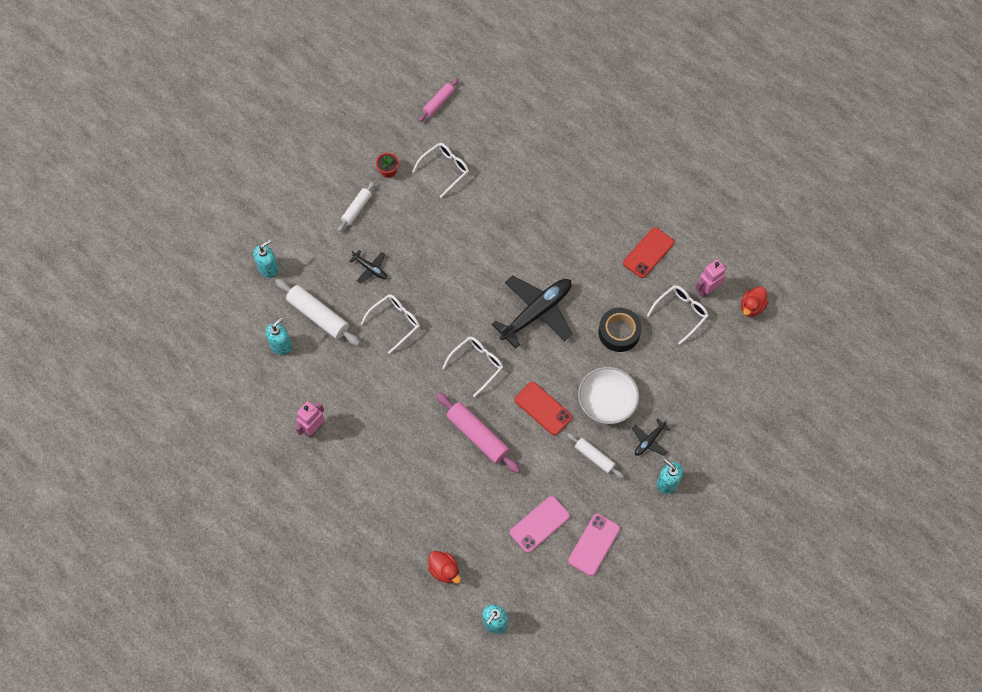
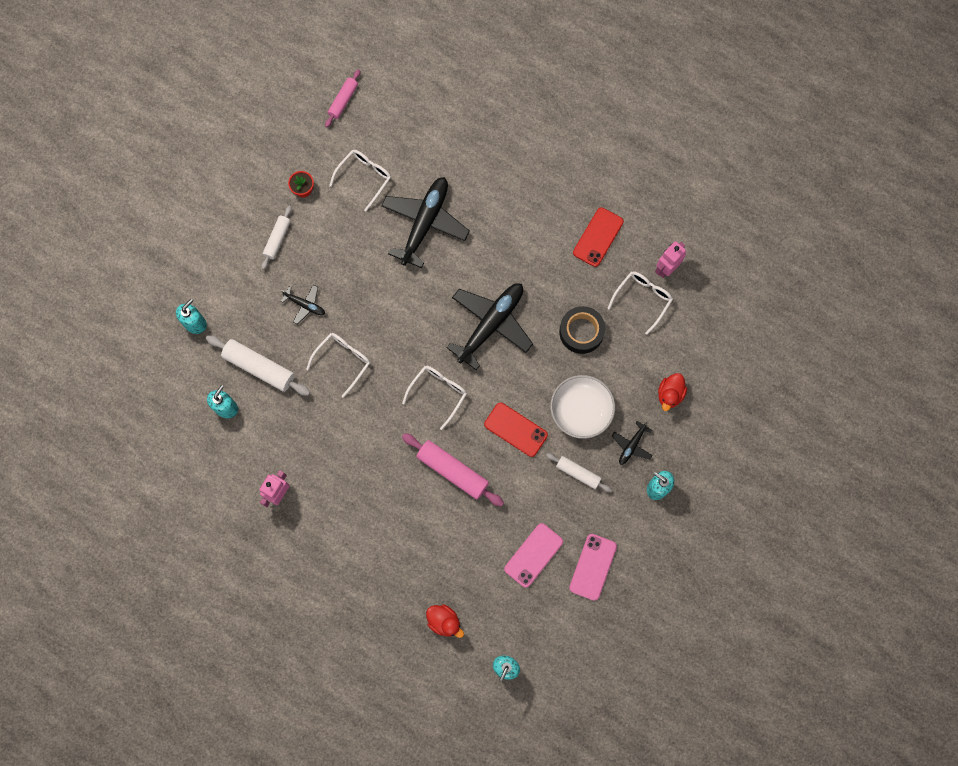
camera: 10 degrees left, 10 degrees up
(492, 216) = (425, 223): none -> black plane
(751, 307) = (715, 280): red duck -> red duck (670, 394)

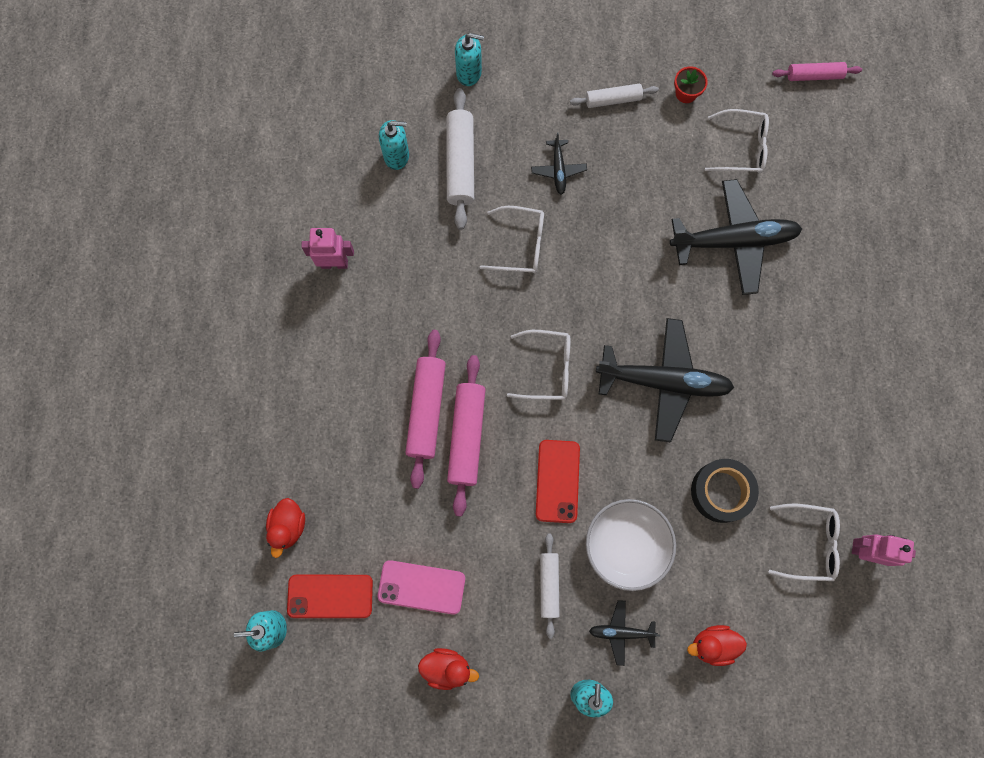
camera: 60 degrees right, 0 degrees up
(419, 487) = (426, 410): none -> pink rolling pin
(593, 567) = (447, 667): pink phone -> red duck
(598, 237) = (849, 446): red phone -> red phone (330, 596)

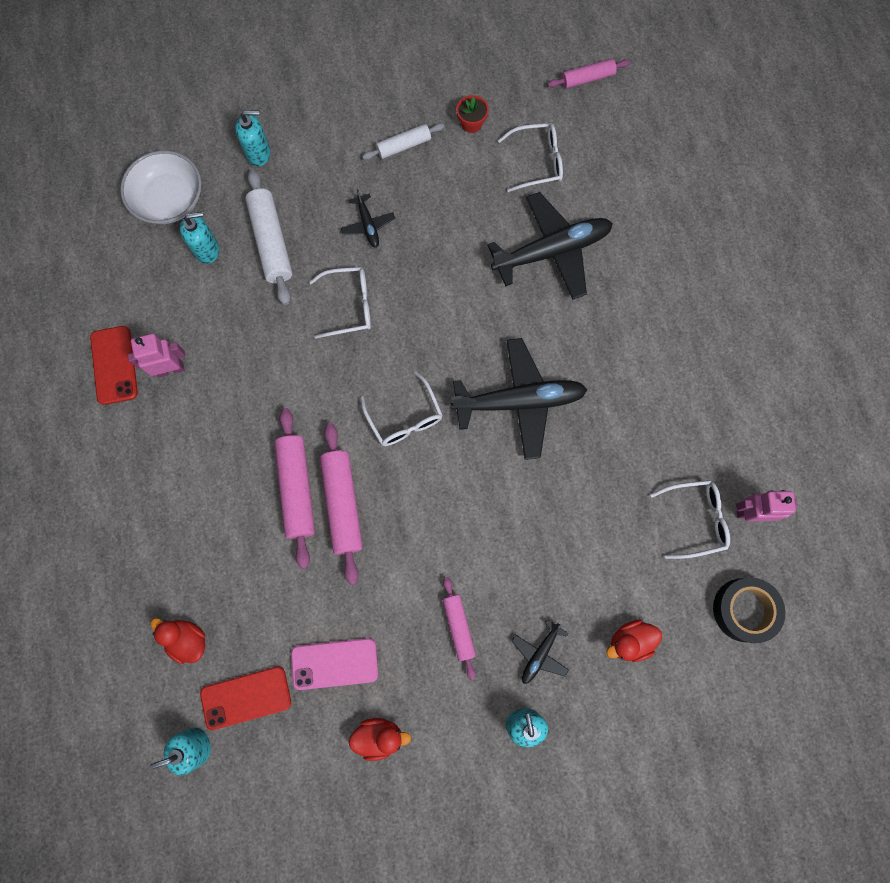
camera: 15 degrees left, 0 degrees up
(288, 526) = (187, 640): red duck -> red duck turned 135 degrees clockwise
(547, 368) = (404, 418): white glasses -> white glasses turned 75 degrees clockwise
(549, 585) = (459, 627): white rolling pin -> pink rolling pin
(557, 481) = (441, 524): red phone -> red phone (114, 365)
(621, 632) = (539, 653): black plane -> black plane turned 45 degrees counterclockwise
(626, 545) = (524, 568): white bowl -> white bowl (169, 199)
(721, 492) = (601, 492): black tape -> black tape (744, 610)

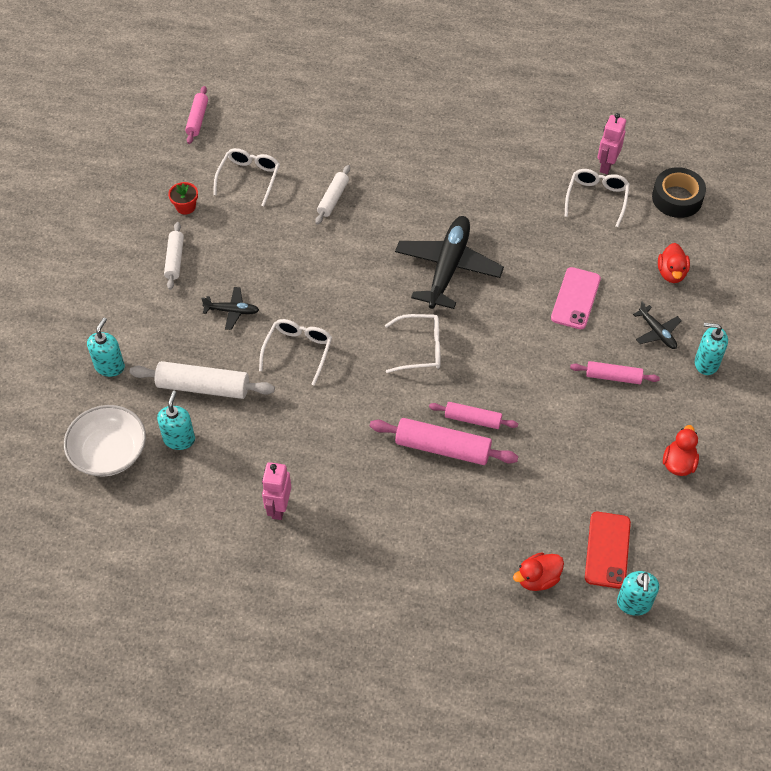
camera: 65 degrees left, 20 degrees down
(114, 365) = (248, 553): red phone -> none
(334, 663) = (606, 474): pink phone -> pink phone (575, 298)
(342, 504) = (472, 419): pink rolling pin -> pink rolling pin, size x0.61
(552, 251) = (333, 199): black plane -> white rolling pin

